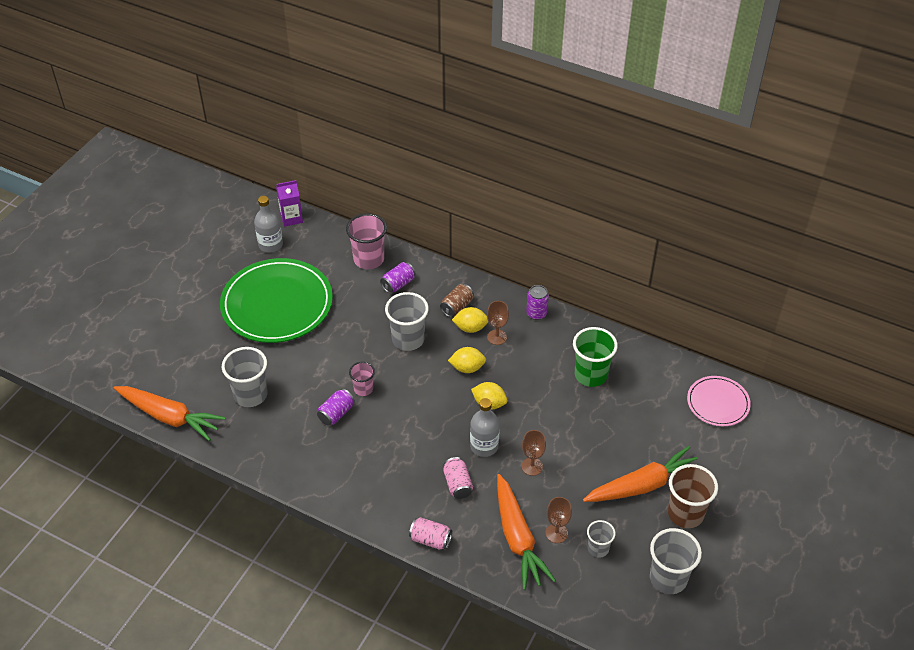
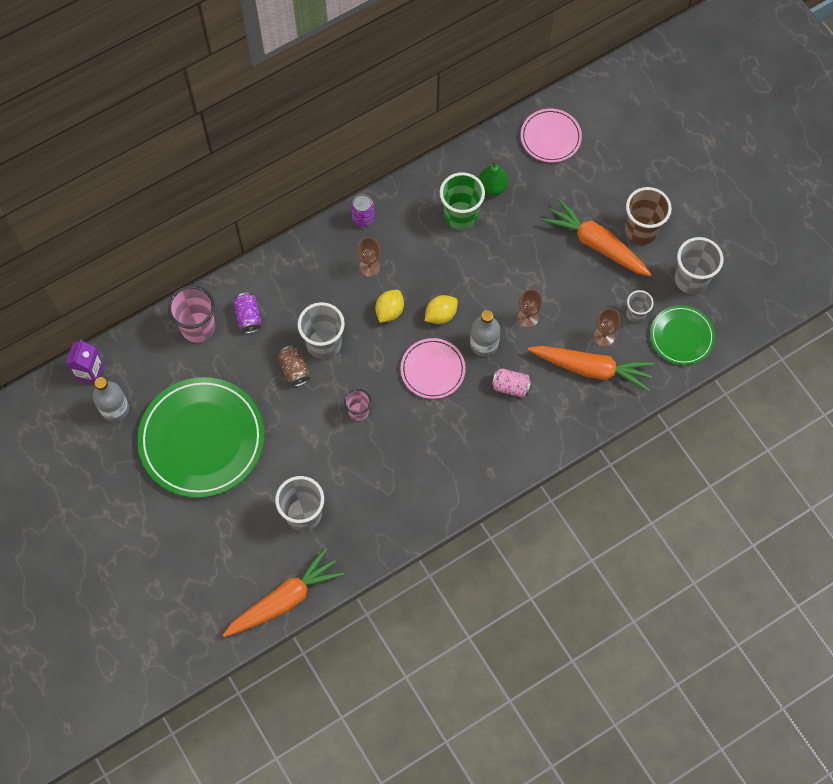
camera: 60 degrees left, 20 degrees up
(336, 413) = (372, 449): purple can -> none
(430, 539) = (553, 437): pink can -> none
(435, 421) = (432, 370): none -> pink plate
(457, 307) = (311, 281): brown can -> brown can (294, 369)
(470, 328) = (344, 283): yellow lemon -> none
(603, 597) = (681, 336): none -> green plate
(635, 384) = (492, 187): none -> green pear
(643, 485) = (596, 244): orange carrot -> orange carrot turned 60 degrees counterclockwise

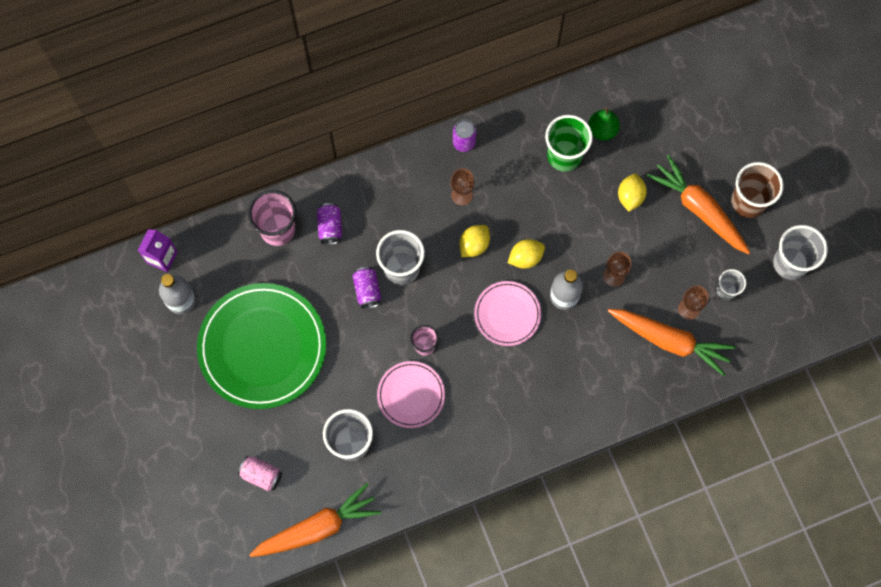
camera: 10 degrees right, 5 degrees up
(294, 369) = (367, 290): brown can -> purple can
(511, 387) = (584, 346): pink can -> pink can (261, 475)
(529, 243) = (630, 196): none -> yellow lemon
(550, 137) = (672, 86): pink plate -> pink plate (411, 395)
(681, 336) = (769, 322): green plate -> none

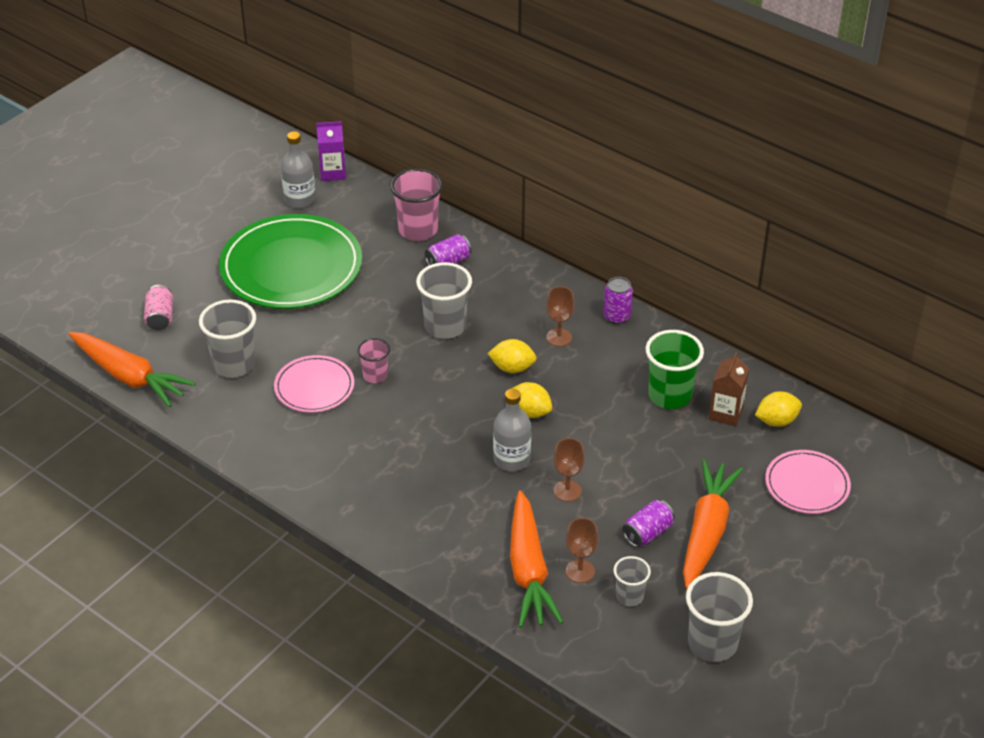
camera: 60 degrees right, 30 degrees down
(367, 290) = (403, 312): purple can -> purple can (647, 533)
(507, 314) = (456, 423): pink plate -> pink plate (807, 485)
(602, 130) = (725, 413): green pear -> brown carton
(630, 196) = (670, 467): yellow lemon -> yellow lemon (776, 421)
(748, 202) = (754, 572): brown cup -> none

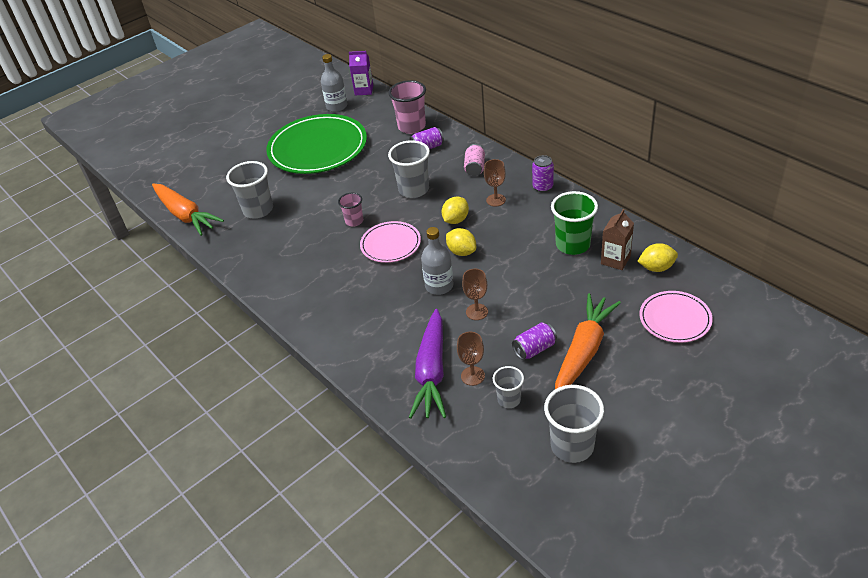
camera: 15 degrees right, 0 degrees up
(160, 317) = (219, 177): pink can -> pink can (475, 168)
(314, 387) = (309, 227): pink plate -> pink plate (390, 244)
(512, 368) = (456, 220): yellow lemon -> yellow lemon turned 75 degrees counterclockwise
(529, 570) = (432, 372): orange carrot -> purple carrot

